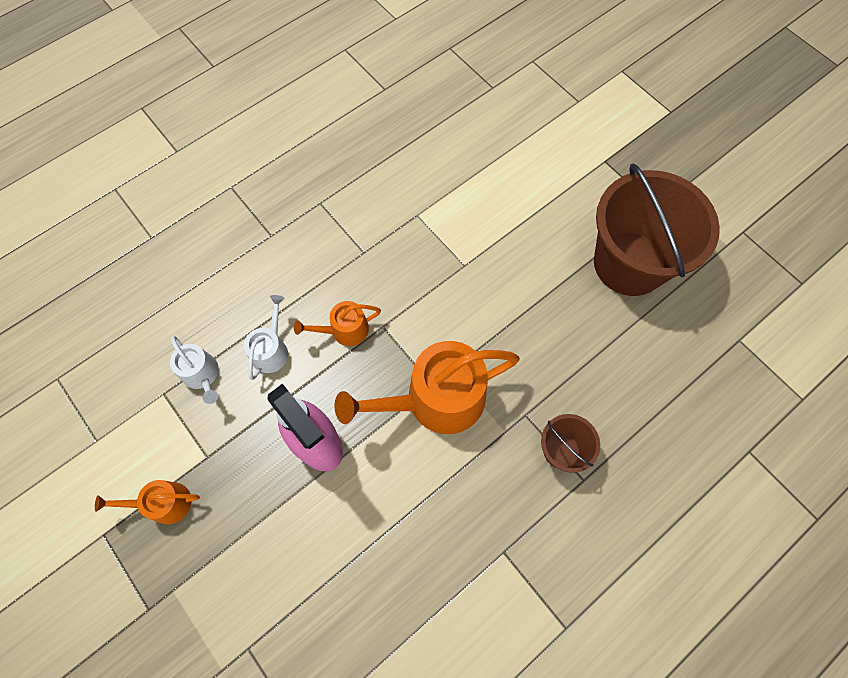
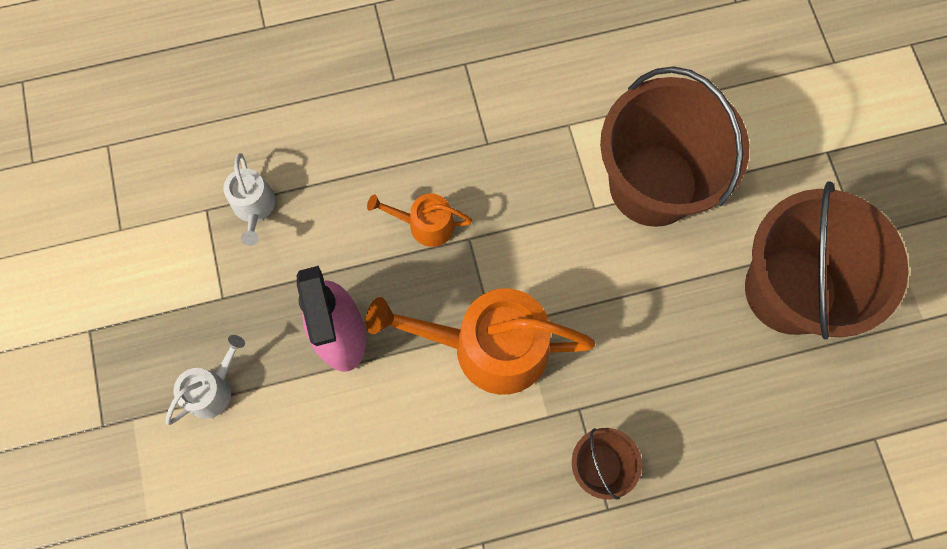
camera: 25 degrees right, 5 degrees up
(164, 503) = (160, 327): orange watering can -> none
(271, 350) = (337, 211): white watering can -> white watering can (212, 389)
(498, 231) = (653, 184): none -> brown bucket

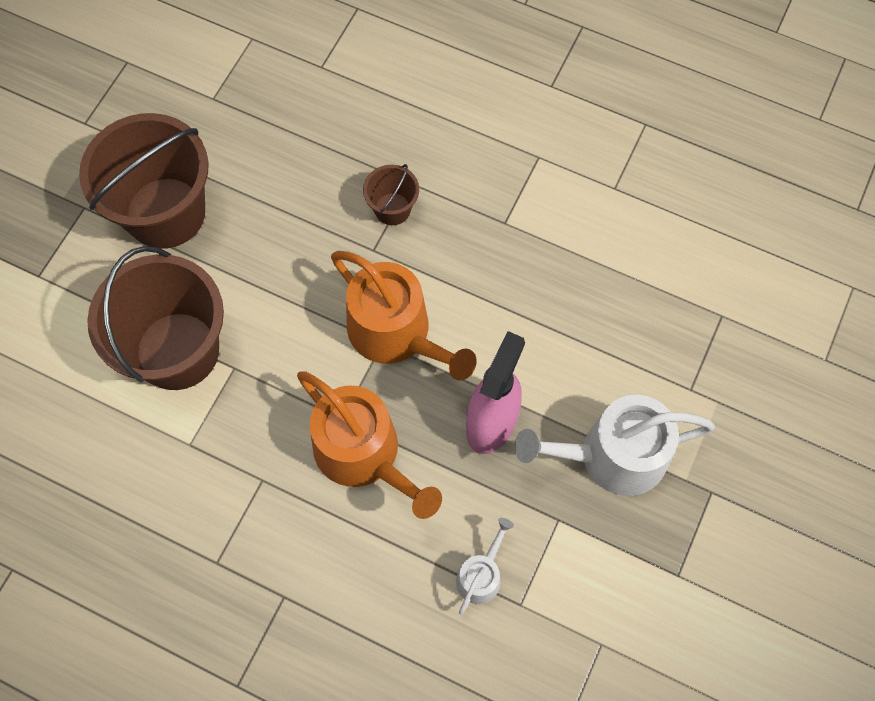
camera: 140 degrees left, 5 degrees down
(212, 389) = (613, 456): white watering can -> white watering can, size x2.01
(425, 225) = (364, 454): orange watering can -> orange watering can, size x2.01

